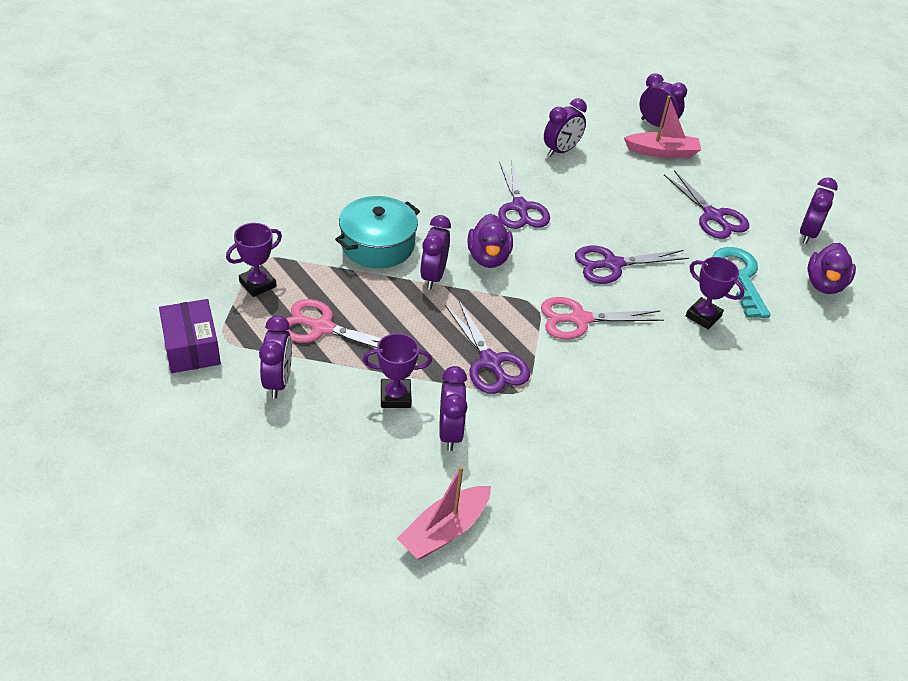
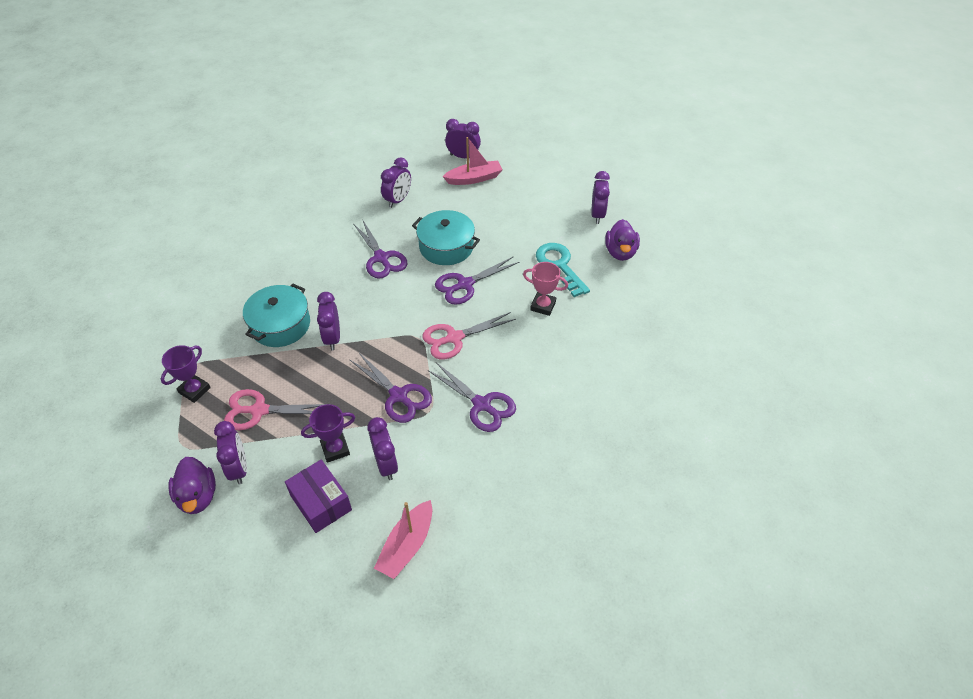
camera: 15 degrees left, 5 degrees up
(191, 347) = (158, 463): purple box -> purple box (321, 502)
(488, 258) = (370, 309): purple duck -> purple duck (198, 496)
(603, 217) = (446, 247): none -> turquoise pot
(703, 316) = (543, 306): purple trophy -> pink trophy
(713, 216) = (527, 221): purple scissors -> purple scissors (482, 405)

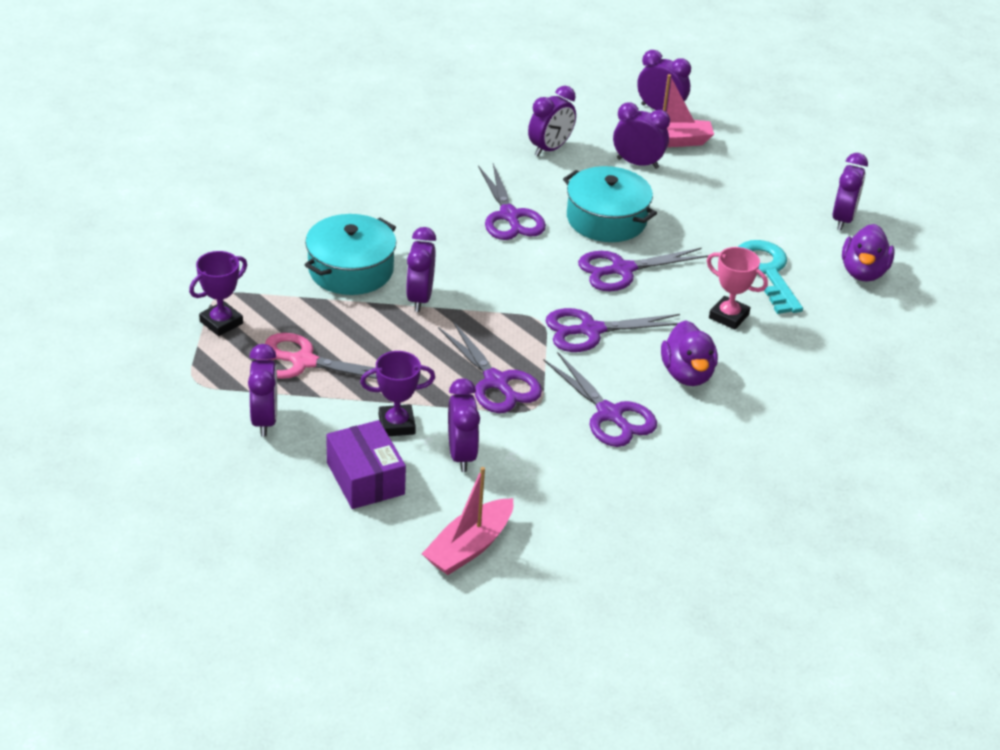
camera: 10 degrees right, 10 degrees down
(198, 496) = (206, 439): purple duck -> purple duck (687, 374)
(454, 338) = (591, 330): pink scissors -> purple scissors
(457, 200) = (637, 163): none -> purple clock

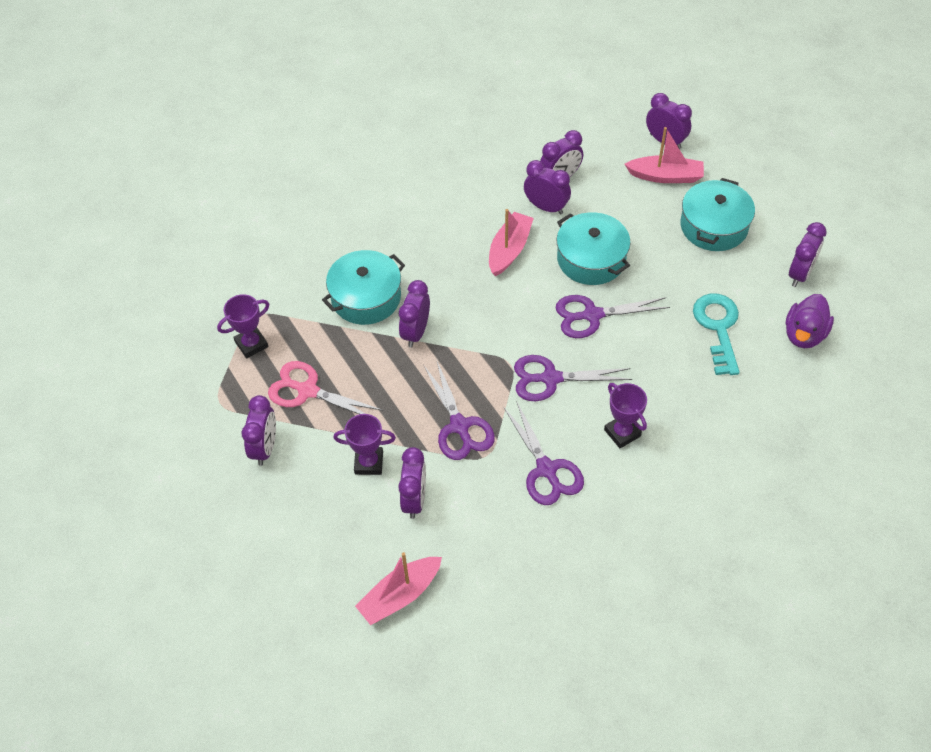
camera: 15 degrees right, 15 degrees up
(365, 478) = (332, 516): purple box -> none
(509, 216) = (509, 250): purple scissors -> pink boat
(637, 163) = (632, 199): purple clock -> purple clock (546, 207)
(687, 374) = (622, 433): purple duck -> purple trophy
(728, 316) = (673, 373): pink trophy -> none
(736, 182) = (714, 226): none -> turquoise pot

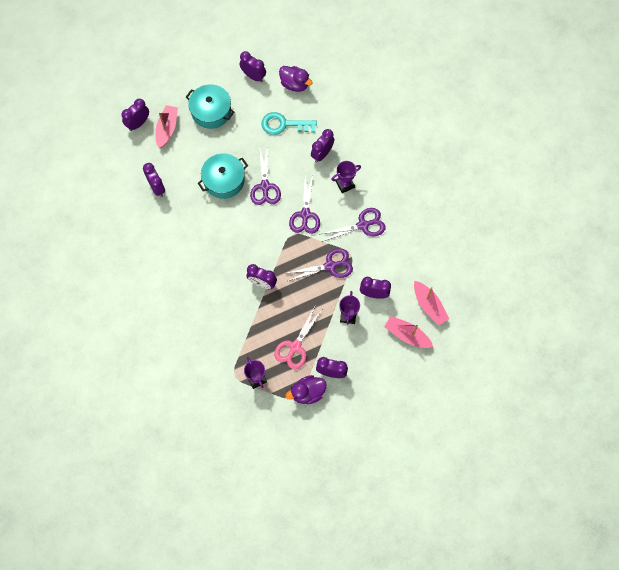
camera: 85 degrees left, 15 degrees up
(228, 417) = (307, 393): none -> purple duck
(366, 297) = (231, 309): turquoise pot -> none
(509, 250) = (209, 224): pink boat -> pink boat (407, 335)
(546, 207) = (179, 199): purple clock -> purple clock (322, 154)

